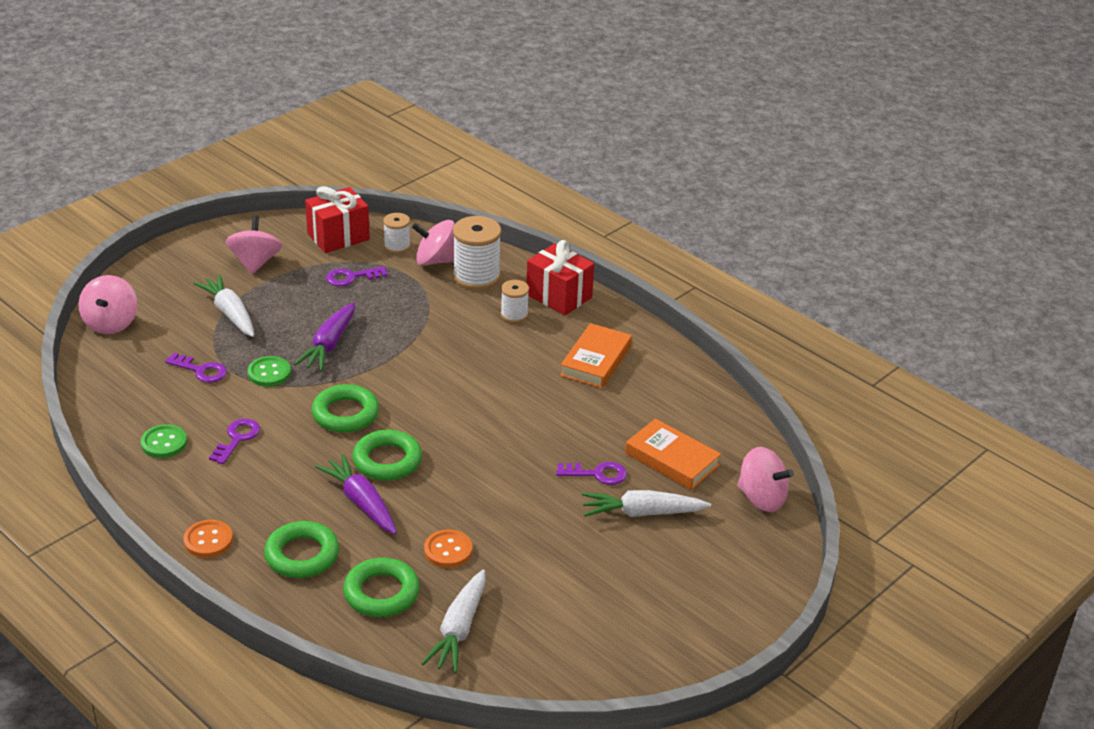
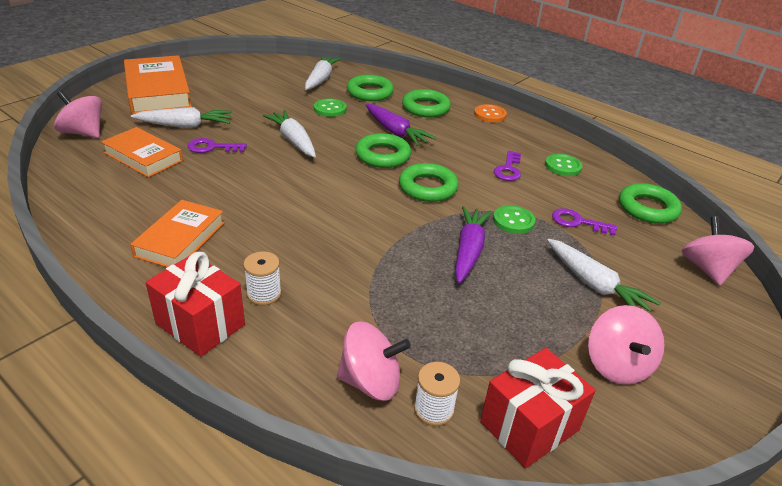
camera: 175 degrees right, 0 degrees up
(108, 385) = (647, 208): none -> green ring
(351, 277) = (479, 344): purple key -> none
(448, 550) = (330, 109): orange button -> green button
(476, 277) = (311, 353): white spool -> none
(498, 486) = (293, 140): none -> white carrot
(708, 589) = (158, 91): none -> orange book

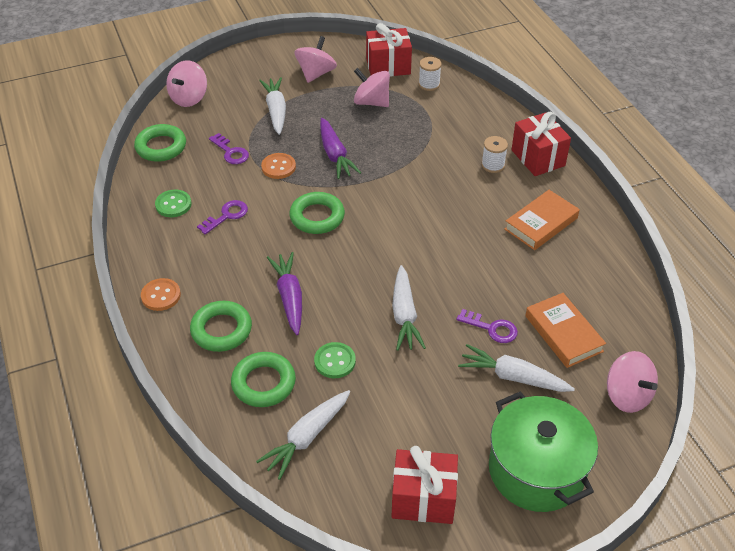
camera: 150 degrees left, 10 degrees up
(158, 91) = (536, 470): orange book -> green pot
(231, 71) = (423, 499): none -> red gift
(370, 381) = (453, 103): pink spinning top -> pink spinning top (371, 102)
(383, 155) = (328, 266): green ring -> none
(468, 250) = (335, 155): purple carrot -> purple carrot turned 60 degrees counterclockwise
(513, 221) = (278, 167): green button -> orange button

